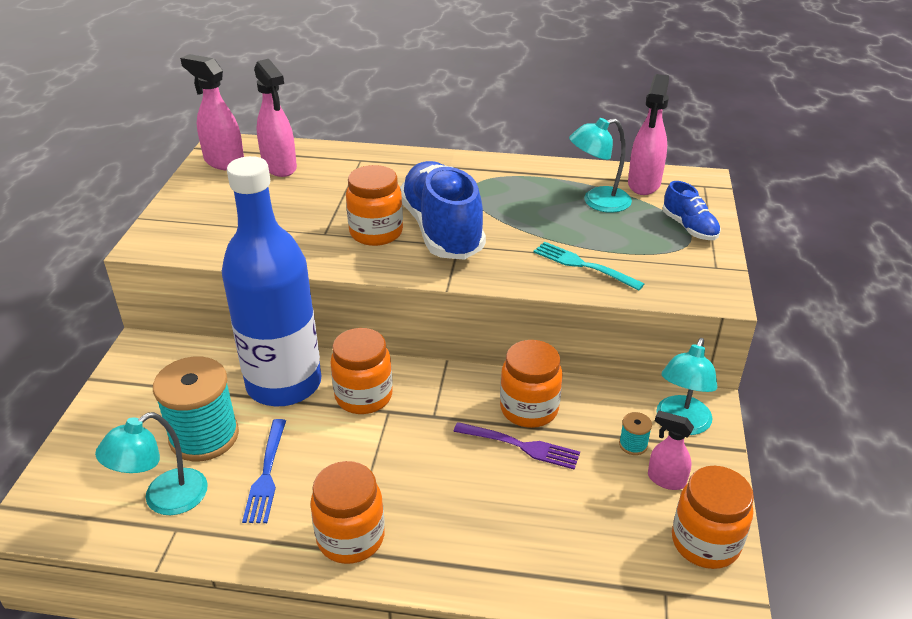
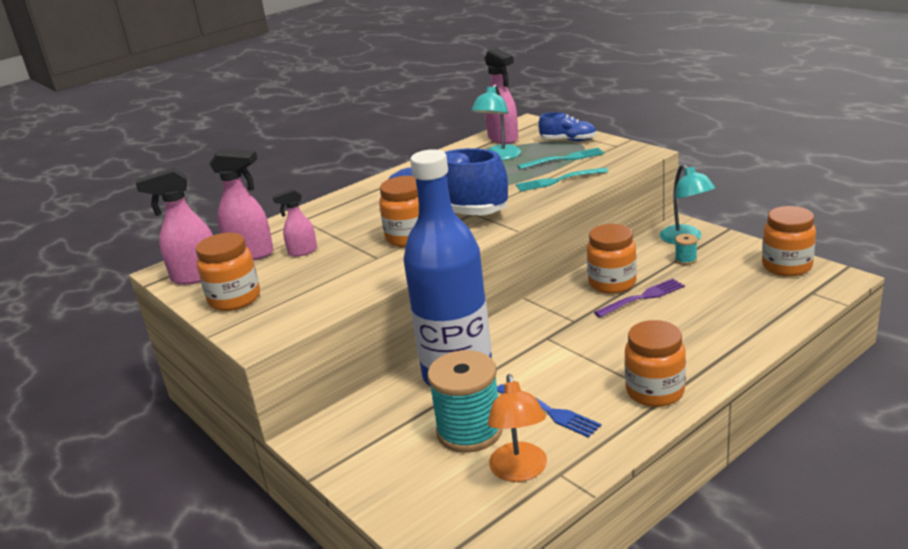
camera: 45 degrees left, 10 degrees down
(164, 499) = (520, 471): turquoise lamp -> orange lamp
(363, 396) = (518, 343): orange jar -> orange jar (234, 299)
(640, 246) = (564, 159): none -> turquoise fork
(665, 479) = (726, 260): pink spray bottle -> pink spray bottle (302, 252)

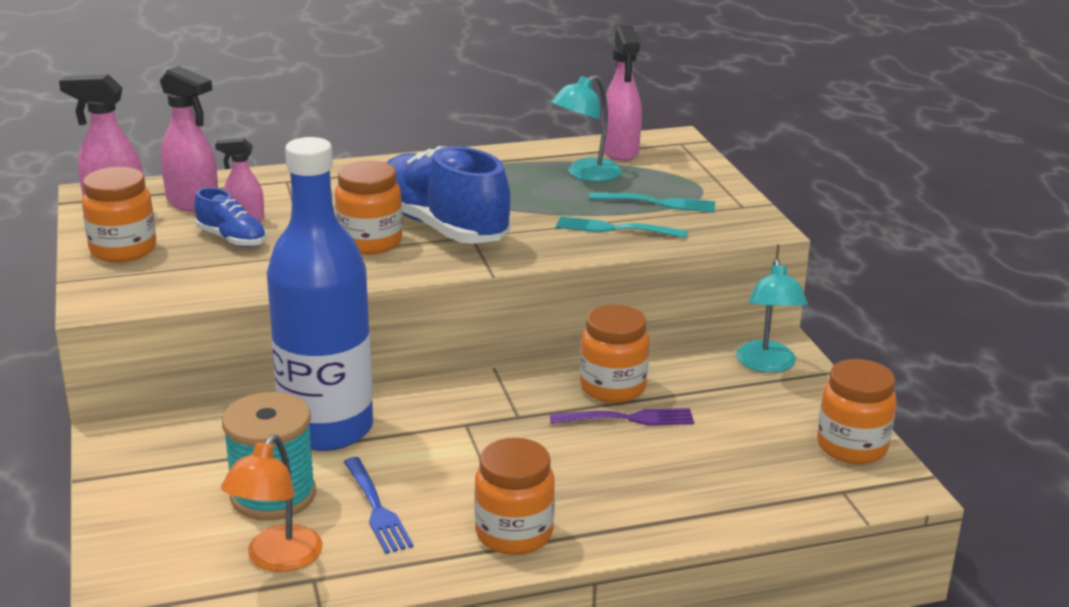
camera: 20 degrees right, 0 degrees up
(568, 140) = (693, 180): blue shoe -> blue shoe (232, 239)
(685, 260) = (735, 391): turquoise spool -> none

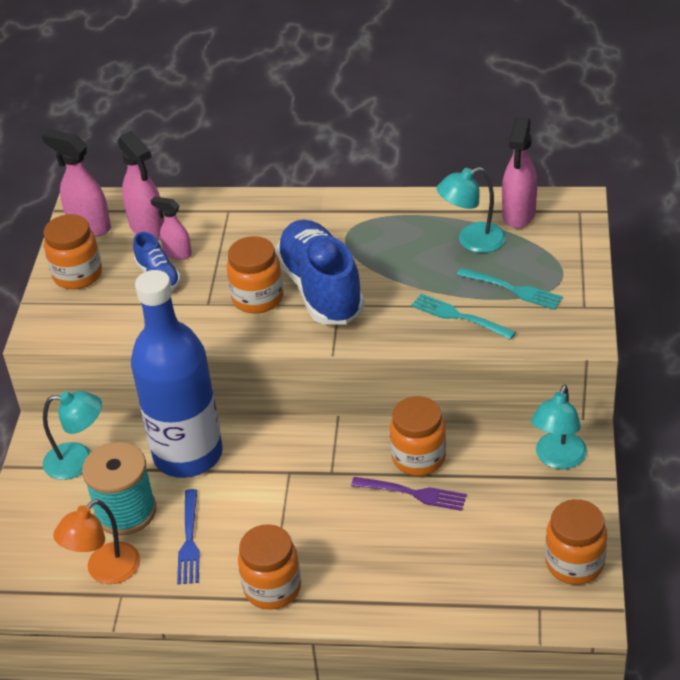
camera: 25 degrees right, 15 degrees up
(180, 458) = (79, 461): none -> turquoise lamp

